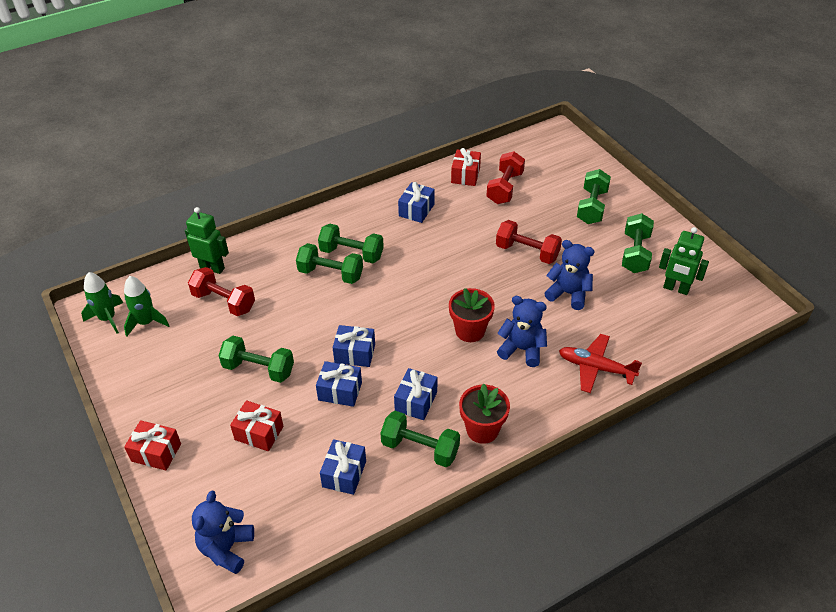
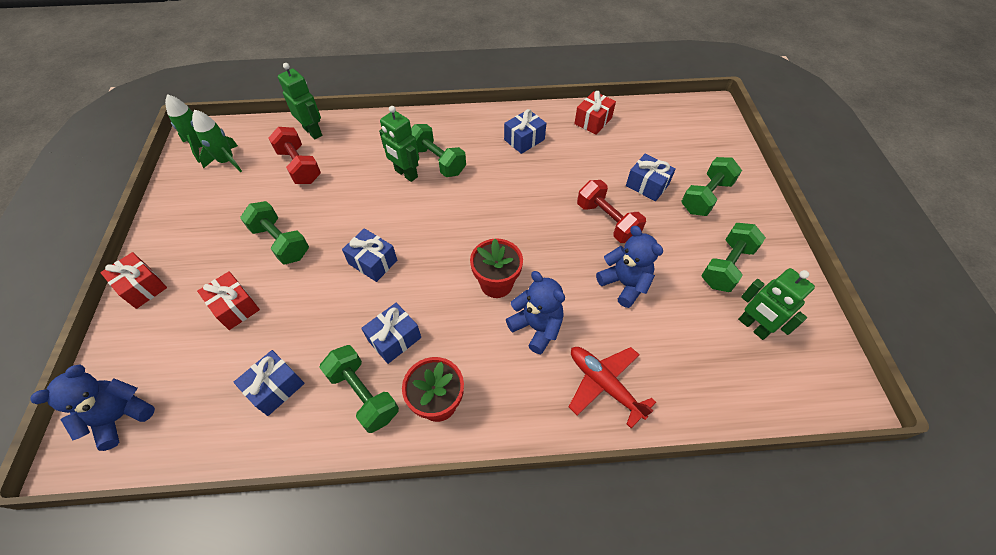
camera: 25 degrees right, 10 degrees up
(330, 274) = (406, 174): green dumbbell -> green robot
(340, 391) = (333, 296): blue gift -> blue gift (647, 185)
(505, 188) = (624, 146): red dumbbell -> none

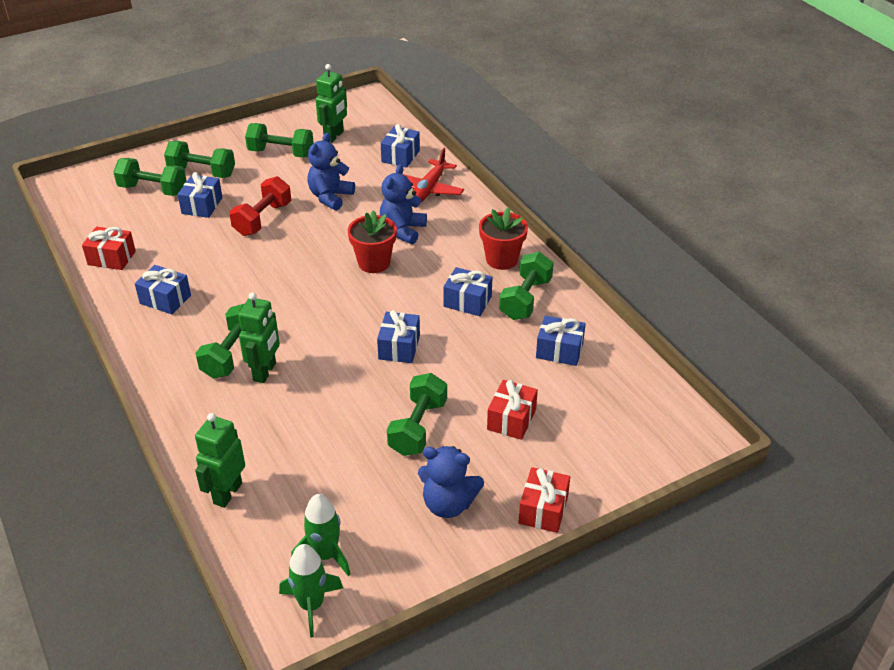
camera: 115 degrees left, 15 degrees down
(121, 416) = (656, 432): blue teddy bear -> blue teddy bear (448, 504)
(299, 166) = (298, 473): red dumbbell -> none
(685, 159) = (153, 190): none -> green dumbbell
(688, 382) = (400, 156): none -> blue gift

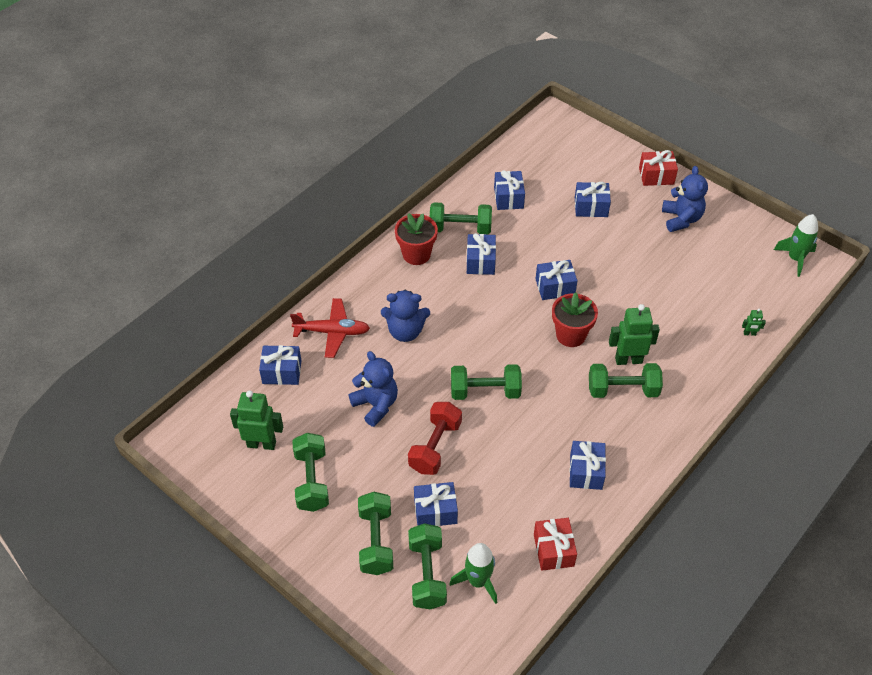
camera: 110 degrees left, 10 degrees up
(227, 493) = (749, 333): green robot -> green robot, size x0.46
(262, 219) = (435, 447): red dumbbell -> red dumbbell turned 75 degrees counterclockwise
(325, 555) = (758, 264): green rocket -> green rocket (478, 581)
(330, 197) = (376, 405): blue teddy bear -> blue teddy bear turned 135 degrees counterclockwise
(374, 263) = (461, 337): red flower pot -> red flower pot (570, 335)
(418, 427) = (628, 252): green dumbbell -> green dumbbell (485, 391)
(511, 419) = (591, 207): red gift -> blue gift

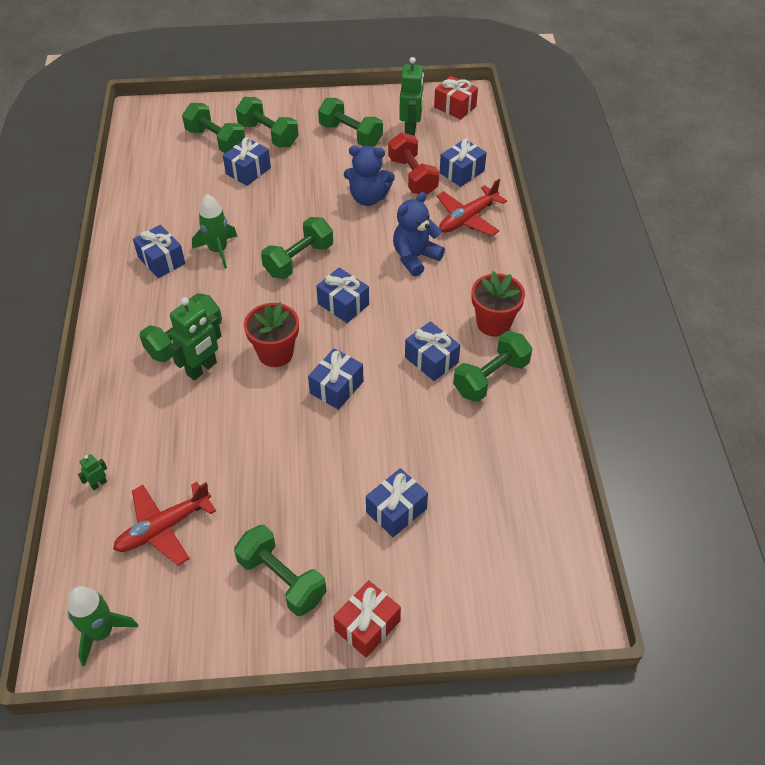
camera: 135 degrees right, 0 degrees up
(261, 444) = (411, 130): green robot -> green robot turned 45 degrees counterclockwise
(435, 447) = (293, 203): red dumbbell -> red dumbbell (412, 176)
(478, 581) = (178, 157): green rocket -> green rocket (218, 250)
(508, 198) = (490, 450): blue gift -> blue gift (343, 304)
(553, 550) = (141, 202): red gift -> red gift (455, 107)
(681, 219) = (282, 579): blue teddy bear -> green dumbbell
(727, 284) = (163, 528): none -> red plane

